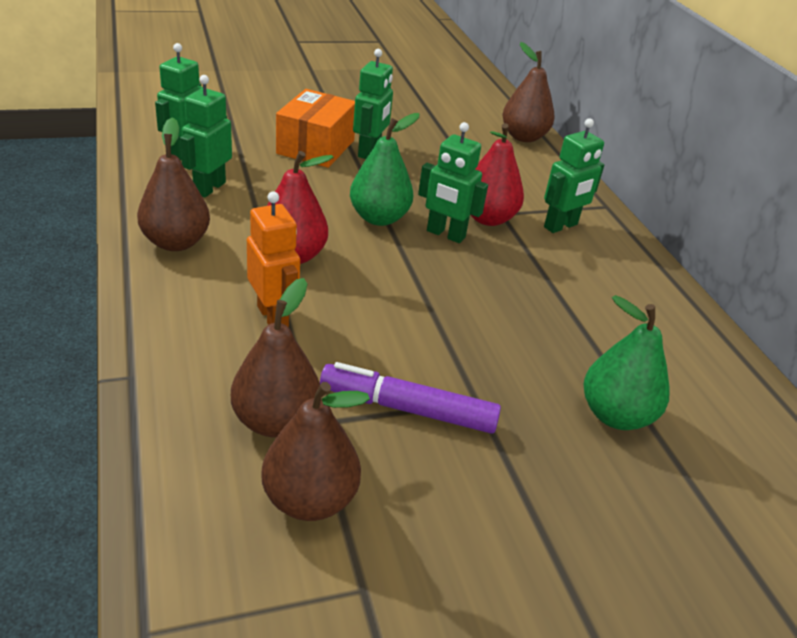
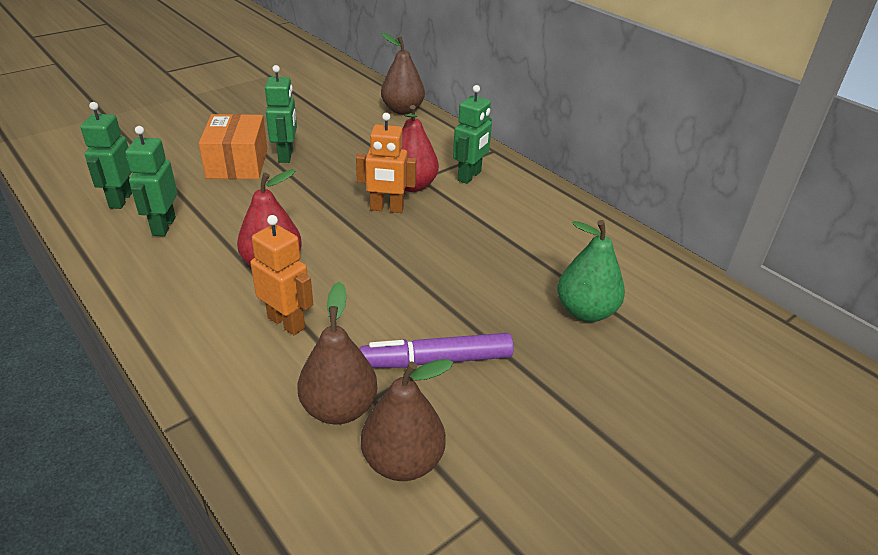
camera: 20 degrees left, 0 degrees up
(176, 242) = (162, 284): brown pear -> none
(379, 218) = (326, 210): green pear -> none
(445, 234) = (386, 209): green robot -> orange robot

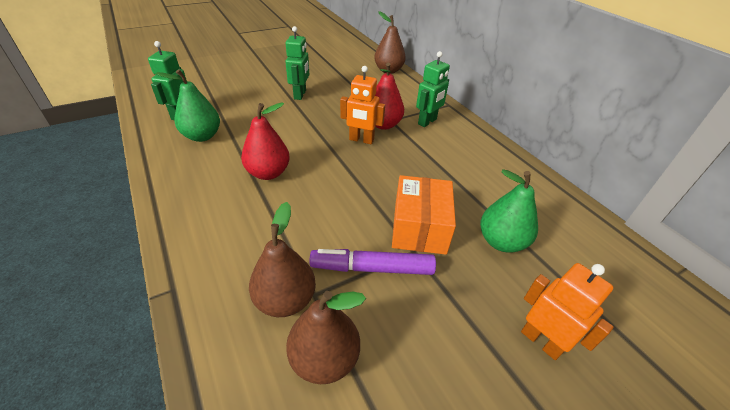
camera: 10 degrees right, 5 degrees up
(163, 226) = (202, 136): green robot -> green pear
(237, 163) = (266, 97): orange box -> orange box (419, 227)
(286, 322) = (265, 220): orange robot -> orange robot (541, 341)

